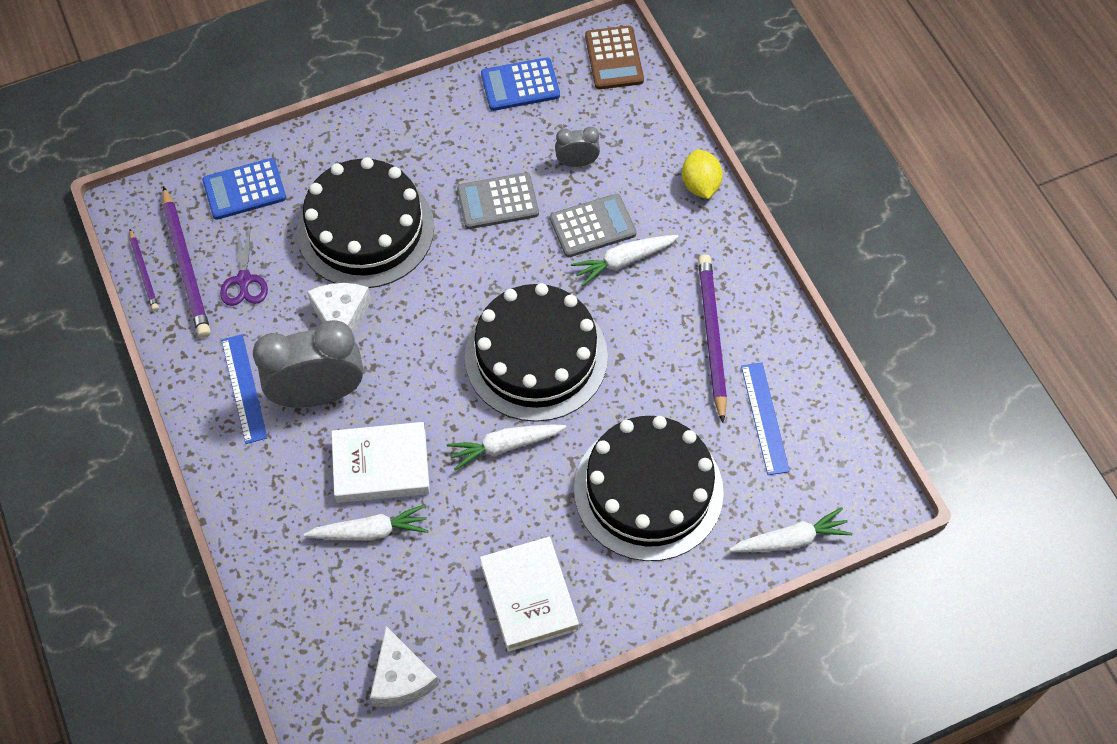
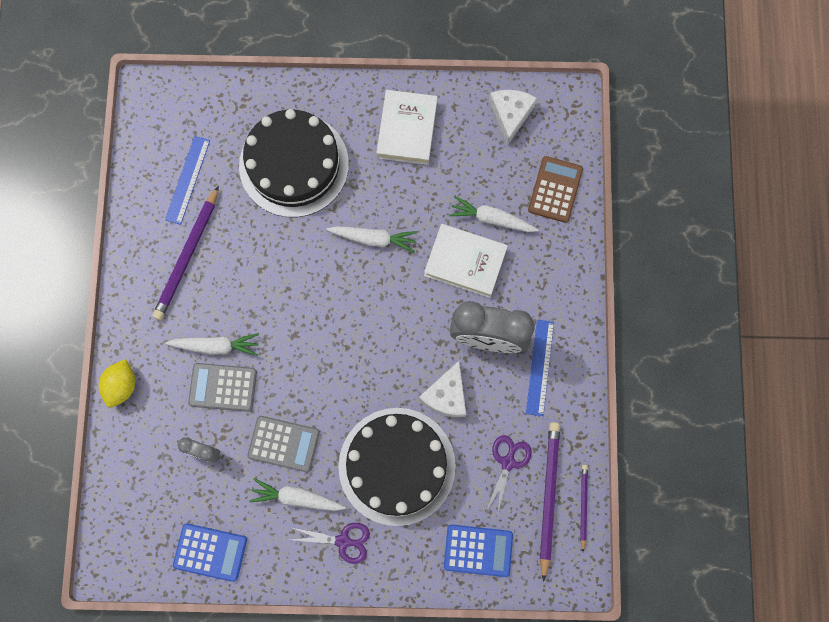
camera: 155 degrees left, 15 degrees up
(390, 144) = (343, 541): none -> purple scissors
(536, 357) = (319, 297): black cake -> none
(614, 58) = (119, 543): brown calculator -> brown calculator (555, 189)
(791, 539) = (221, 92): white carrot -> white carrot (297, 498)

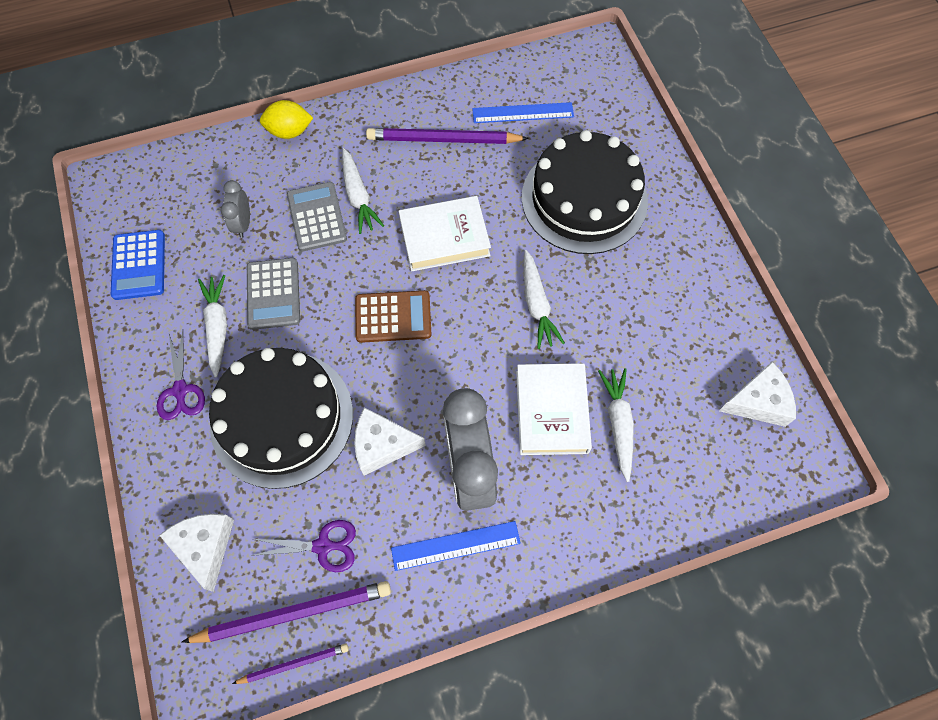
camera: 70 degrees right, 10 degrees down
(407, 130) = (680, 295): white book -> white book (444, 237)
(478, 550) = (205, 546): blue calculator -> white cheese
(555, 189) = (691, 487): brown calculator -> brown calculator (393, 317)

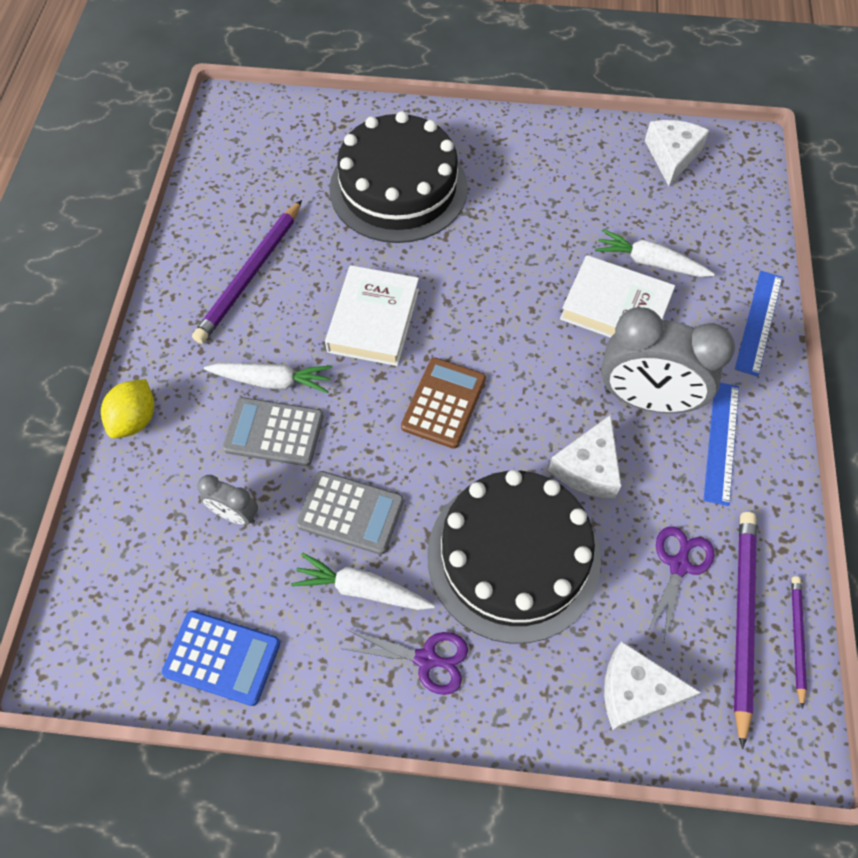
camera: 65 degrees left, 5 degrees down
(523, 113) = (263, 194): blue ruler -> blue ruler (758, 322)
(537, 304) = (495, 273): white carrot -> none

